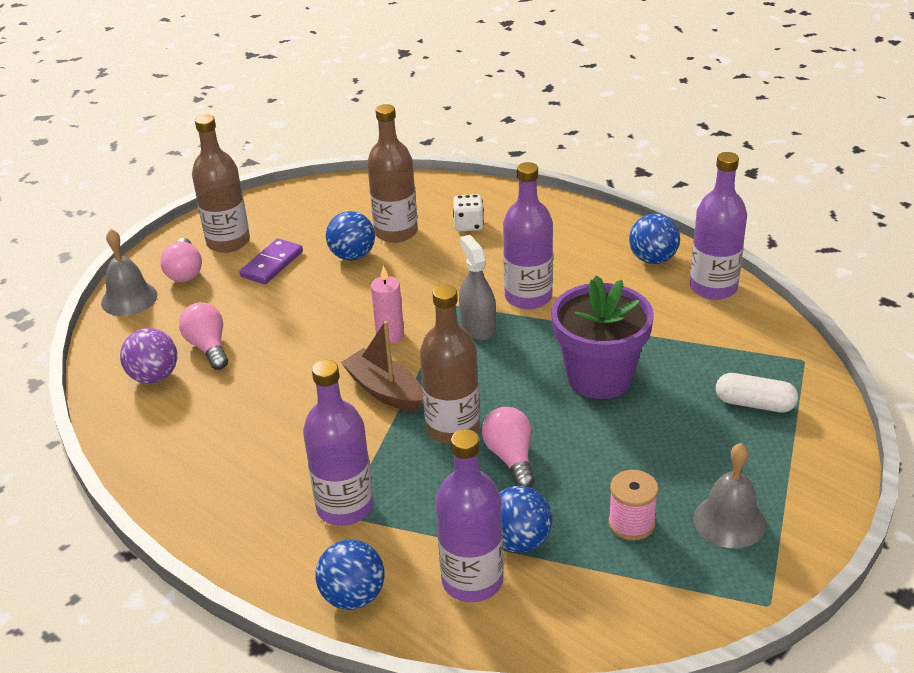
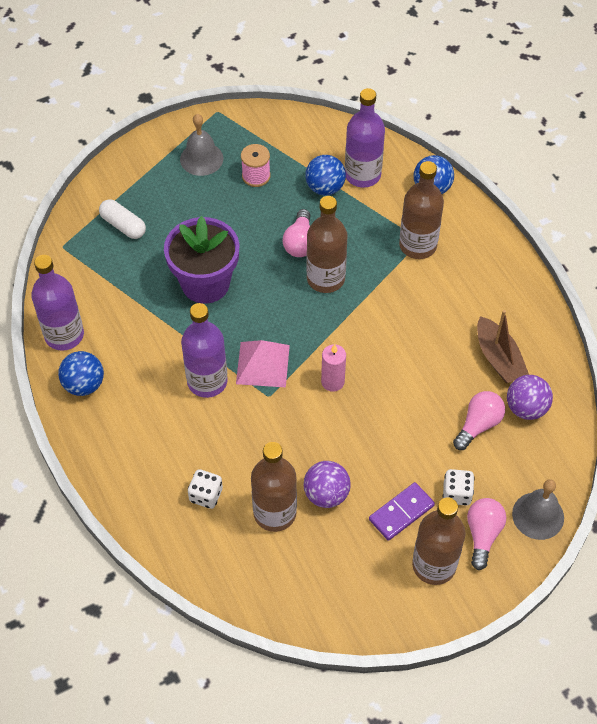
camera: 160 degrees left, 20 degrees up
(208, 347) = (478, 425): pink light bulb -> pink light bulb turned 135 degrees counterclockwise
(219, 291) = (456, 493): none -> white dice
(345, 507) = (417, 245): purple bottle -> brown bottle
(352, 256) = (326, 494): blue ball -> purple ball
(385, 391) = (358, 328): brown boat -> brown boat (498, 358)
(478, 327) = (262, 364): grey spray bottle -> pink pyramid

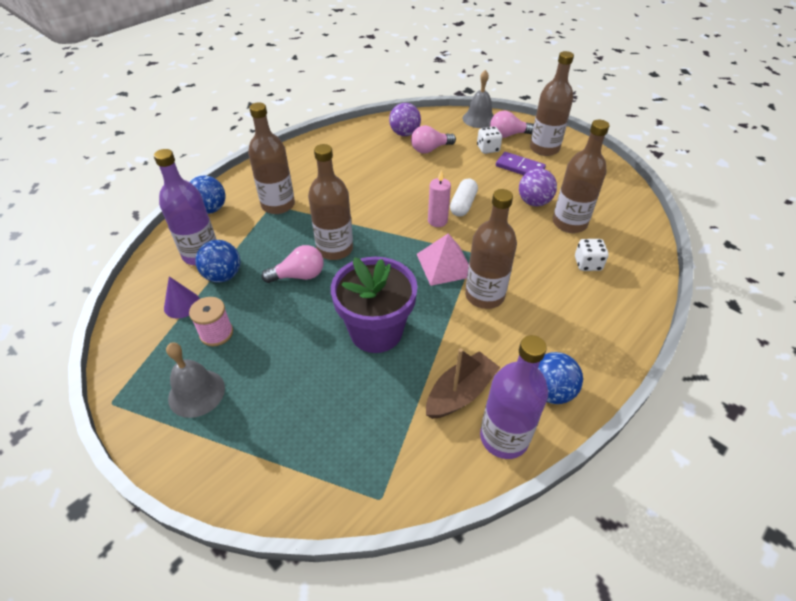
camera: 110 degrees left, 10 degrees down
(123, 225) = (323, 438): white capsule -> white capsule (463, 205)
(207, 381) = (484, 295): purple bottle -> brown bottle
(300, 157) = (182, 304): none -> purple cone
(478, 425) = (430, 149): pink light bulb -> pink light bulb turned 45 degrees counterclockwise
(498, 358) = (370, 150): brown boat -> brown boat (460, 393)

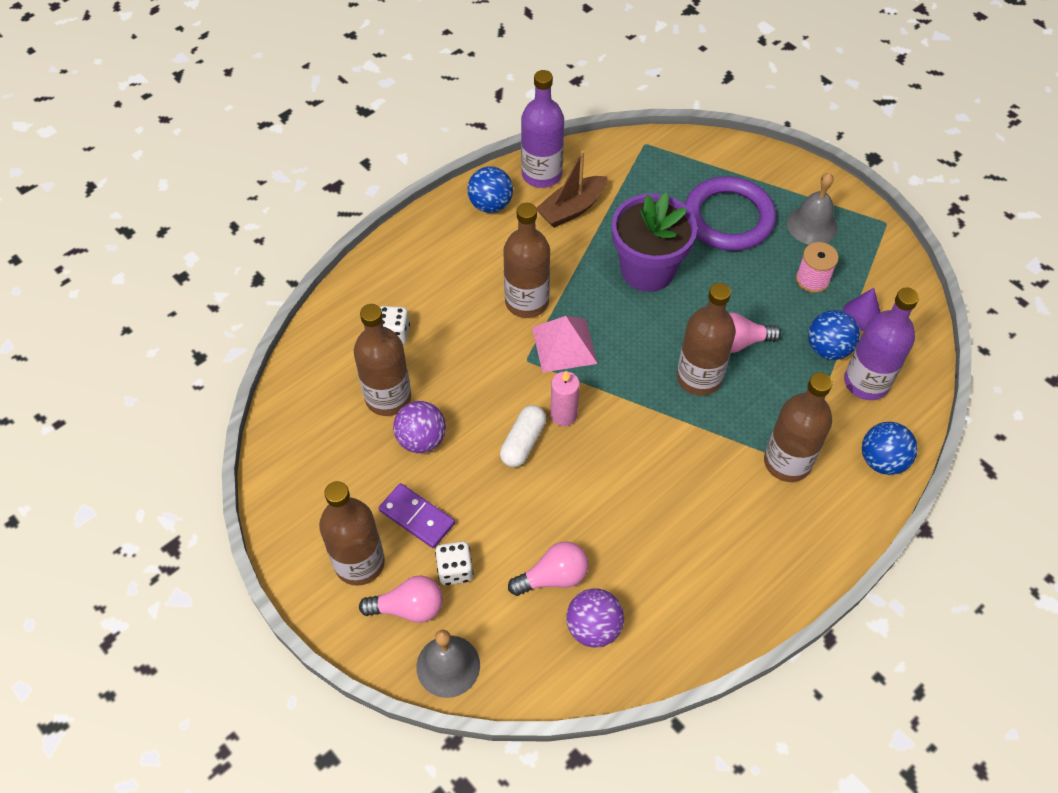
camera: 175 degrees left, 10 degrees up
(287, 394) = (728, 218): none -> purple ring

